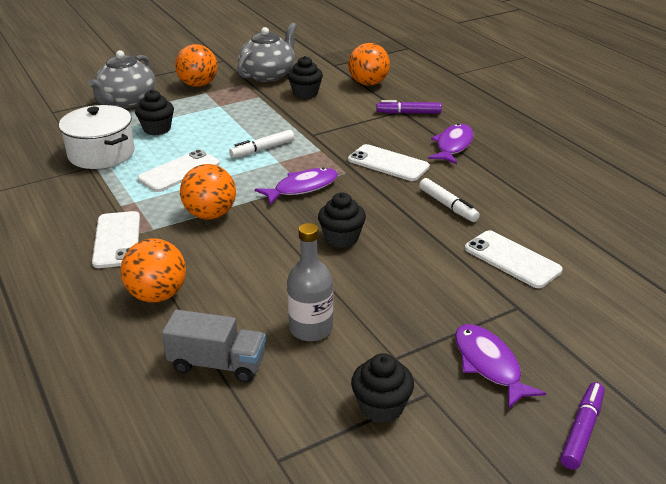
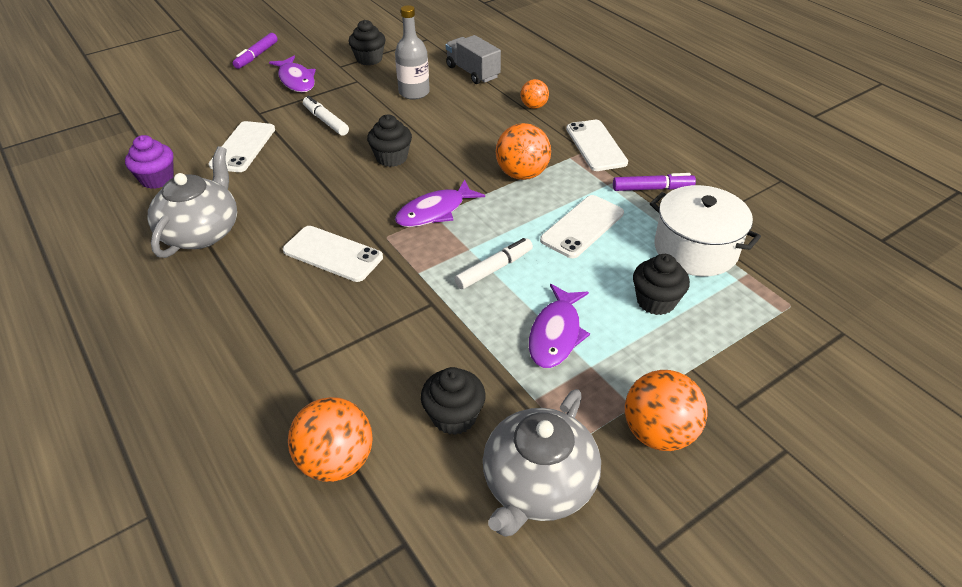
camera: 175 degrees right, 10 degrees up
(126, 101) = (750, 369): grey teapot -> grey teapot (202, 232)
(157, 295) = (534, 106): orange ball -> orange ball, size x0.58
(217, 364) = (473, 72): grey truck -> grey truck turned 45 degrees clockwise
(408, 113) = (281, 366): purple marker -> purple marker (652, 188)
(448, 205) = (280, 198): white marker -> white marker (326, 121)
(453, 145) = (239, 292): purple fish -> purple fish (556, 334)
(512, 259) = (243, 147): white phone -> white phone turned 60 degrees clockwise
(583, 229) = (157, 179): none -> purple cupcake

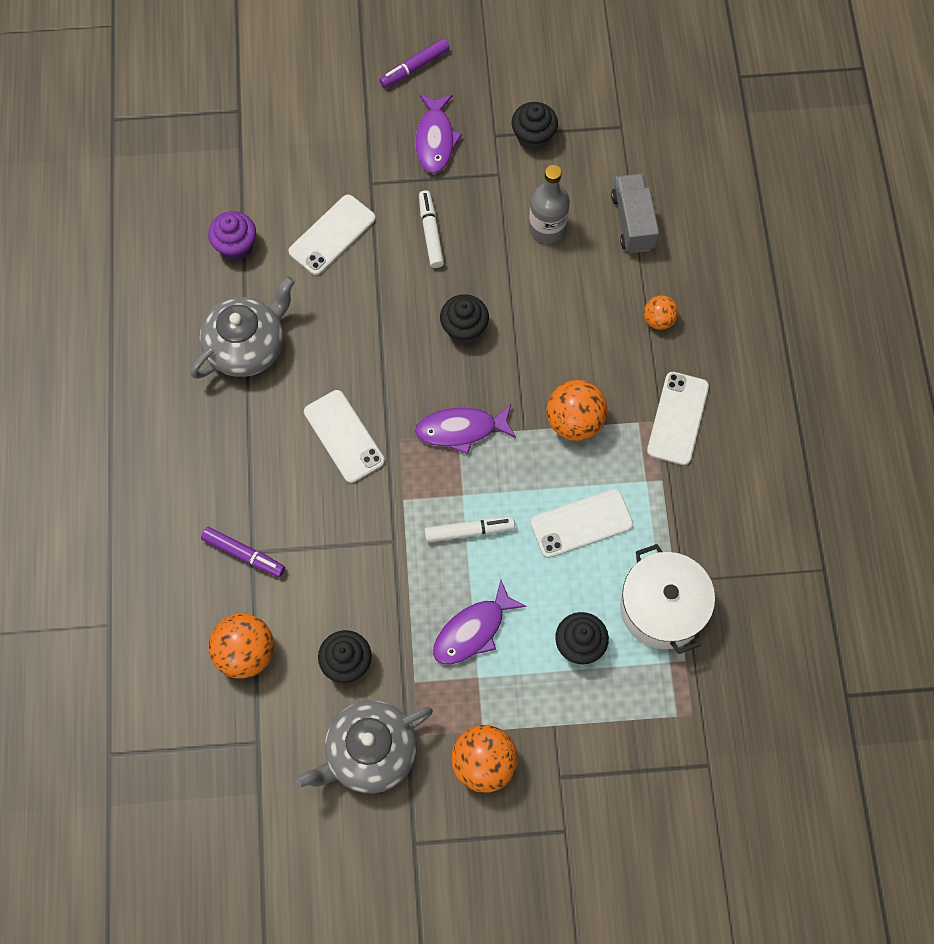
camera: 30 degrees right, 25 degrees up
(652, 188) = (686, 510): purple marker -> purple marker (244, 554)

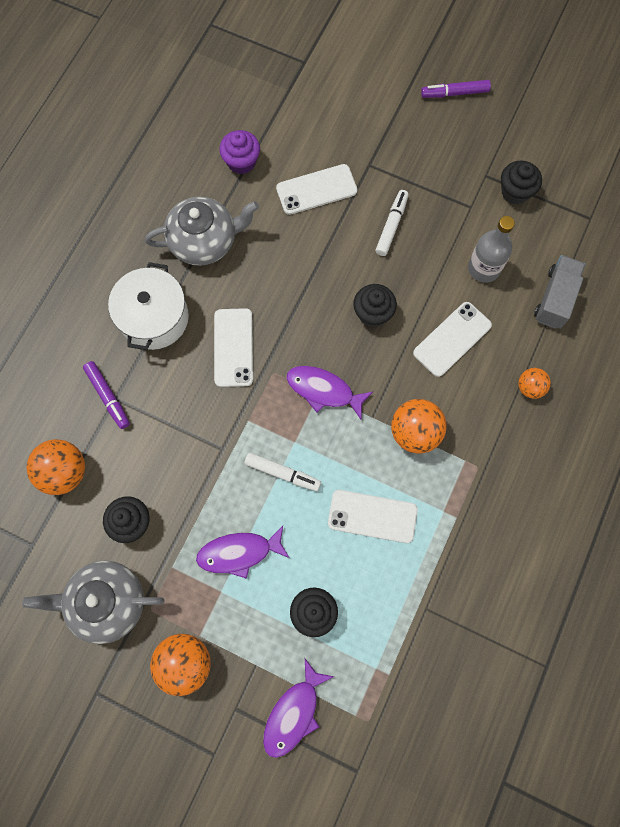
camera: 30 degrees right, 5 degrees up
(435, 140) = (437, 156): purple fish -> purple fish (294, 713)
(662, 608) = (396, 621): white pot -> white pot (154, 318)
(677, 418) = (498, 475): white phone -> white phone (452, 339)

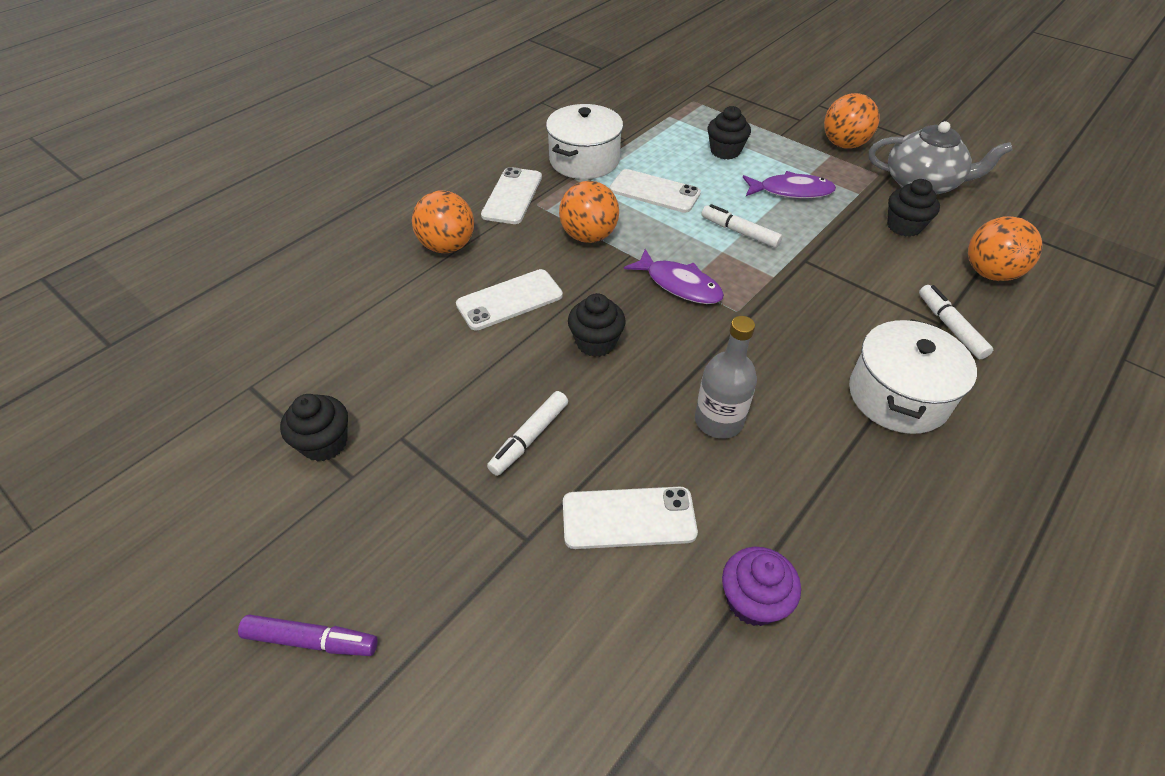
camera: 165 degrees left, 25 degrees down
(108, 396) = (950, 327): purple marker -> white marker
(204, 241) = (824, 480): grey teapot -> none
(233, 347) = (786, 343): white phone -> white phone (512, 196)
(294, 713) = (752, 111): purple fish -> none
(456, 553) = (584, 160): none -> white pot
(484, 268) = (429, 360): grey bottle -> grey bottle (718, 420)
(530, 387) = (447, 246): orange ball -> orange ball, size x1.71
(555, 298) = (363, 313): grey truck -> none

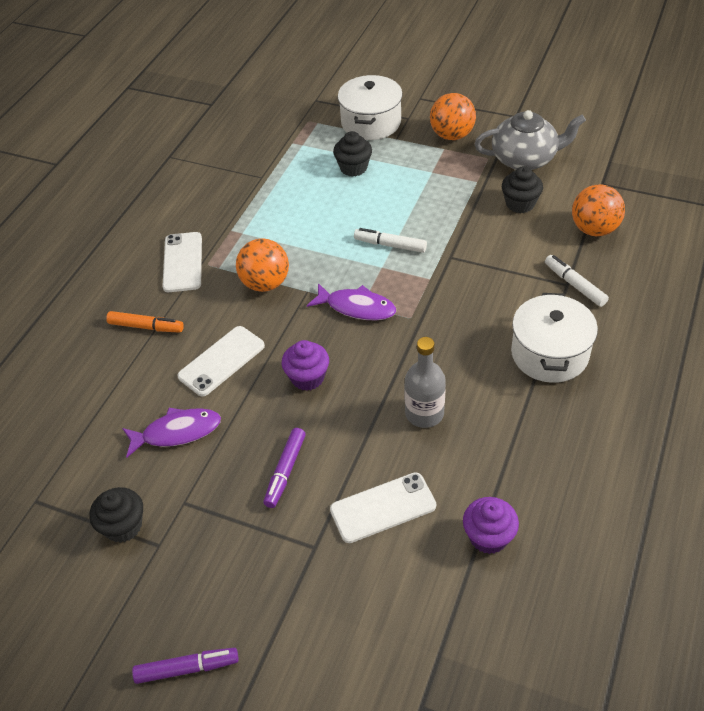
camera: 15 degrees left, 0 degrees up
(447, 246) = (146, 327): orange ball -> orange marker
(529, 438) = (285, 471): white marker -> purple marker
(584, 160) = (233, 209): white pot -> white pot (371, 122)
(596, 342) = (307, 377): black cupcake -> purple cupcake
(654, 191) = (306, 224): white phone -> none
(791, 191) = (421, 194): purple fish -> purple fish (177, 432)

